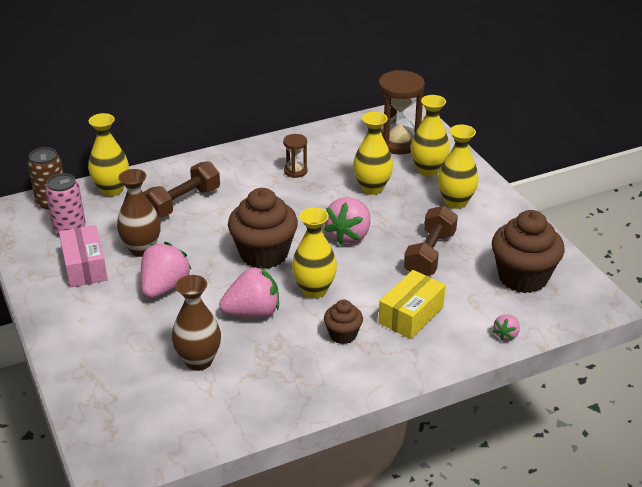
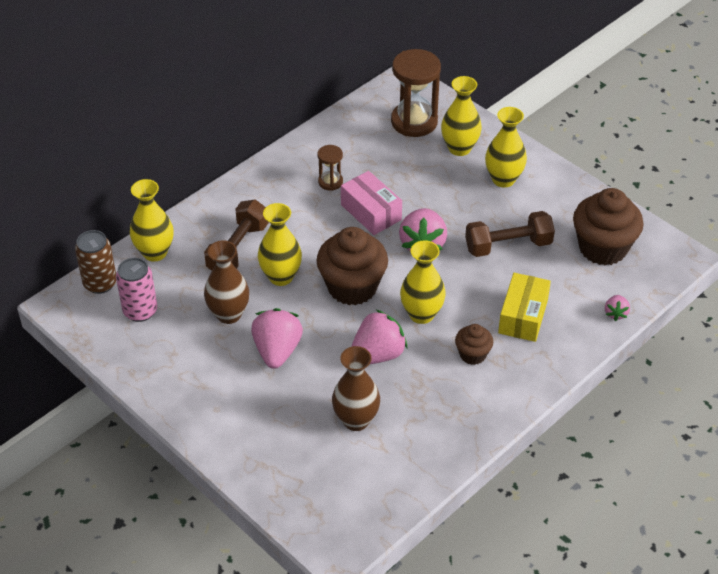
camera: 20 degrees left, 10 degrees up
(85, 266) = (183, 350): pink box -> pink box (371, 212)
(372, 188) = (416, 183): yellow vase -> yellow vase (281, 277)
(430, 254) = (508, 246): brown dumbbell -> brown dumbbell turned 75 degrees clockwise

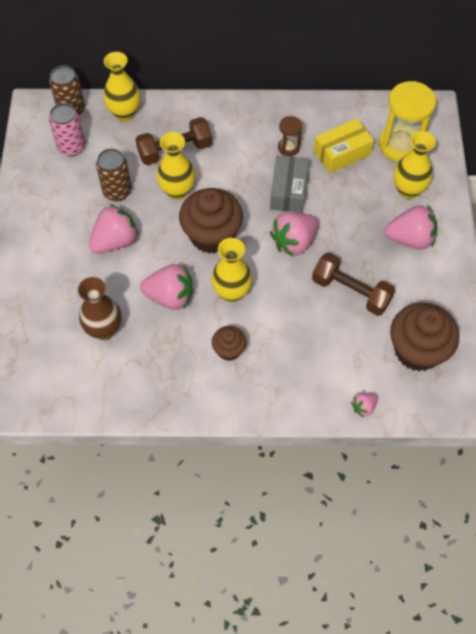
camera: 45 degrees right, 15 degrees up
(229, 314) = (117, 191): brown vase -> brown can
(371, 212) = (288, 191): pink box -> grey box
(414, 122) = (400, 145): brown hourglass -> yellow hourglass
(503, 179) = (410, 239): yellow vase -> pink strawberry
(523, 316) = (296, 352): yellow box -> yellow box (342, 153)

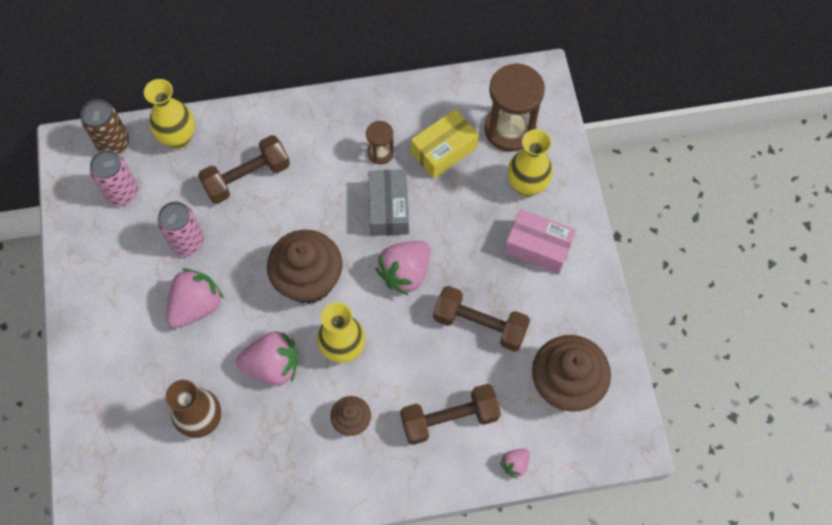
camera: 10 degrees left, 5 degrees up
(117, 191) = (187, 242): brown can -> pink can
(177, 191) = (259, 230): yellow vase -> none
(312, 361) = (449, 418): none -> brown dumbbell
(400, 145) = (510, 129): yellow hourglass -> brown hourglass
(410, 239) = (538, 247): pink strawberry -> pink box

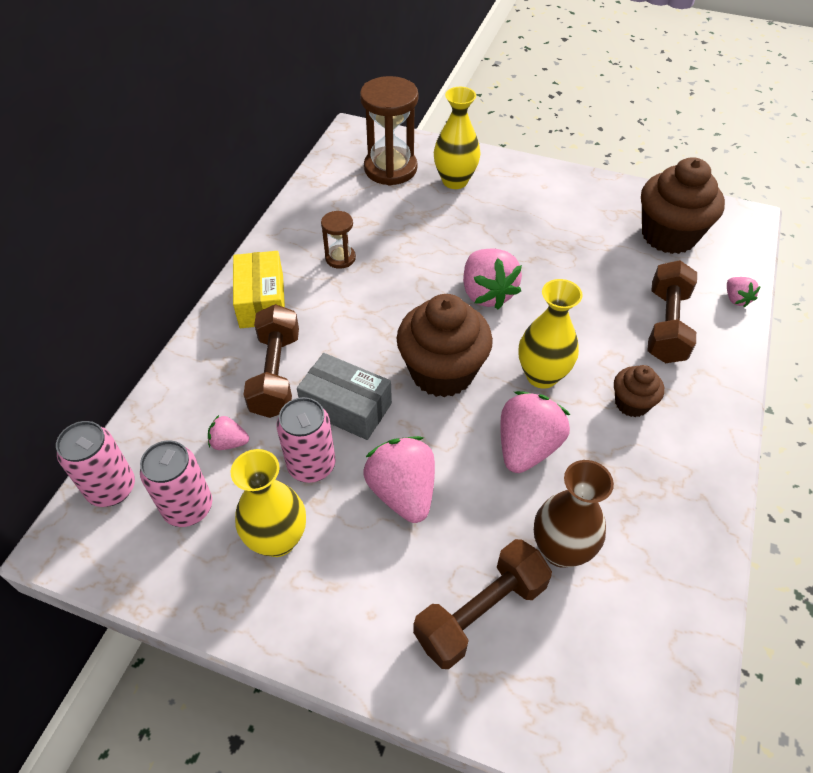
camera: 60 degrees left, 15 degrees down
(113, 143) = (112, 488): brown can -> pink can
(178, 138) = (169, 417): yellow vase -> yellow vase (278, 540)
(178, 184) = (229, 442): none -> pink strawberry
(389, 209) = (407, 277): grey box -> grey box (346, 407)
(444, 150) = (376, 216): yellow box -> yellow box (262, 301)
(480, 324) = (576, 264): brown dumbbell -> brown dumbbell (480, 612)
(538, 247) = (521, 198): pink box -> none

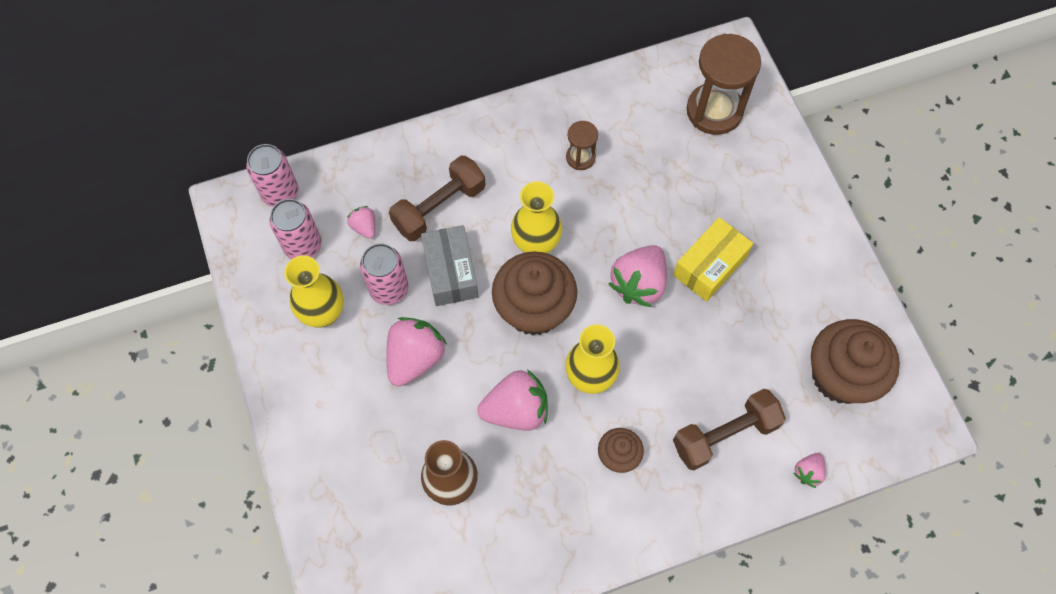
camera: 50 degrees right, 15 degrees up
(262, 301) = (492, 143): yellow box -> yellow box (710, 266)
(455, 181) = (747, 168): yellow vase -> yellow vase (536, 244)
(480, 612) = (369, 465): brown dumbbell -> none

